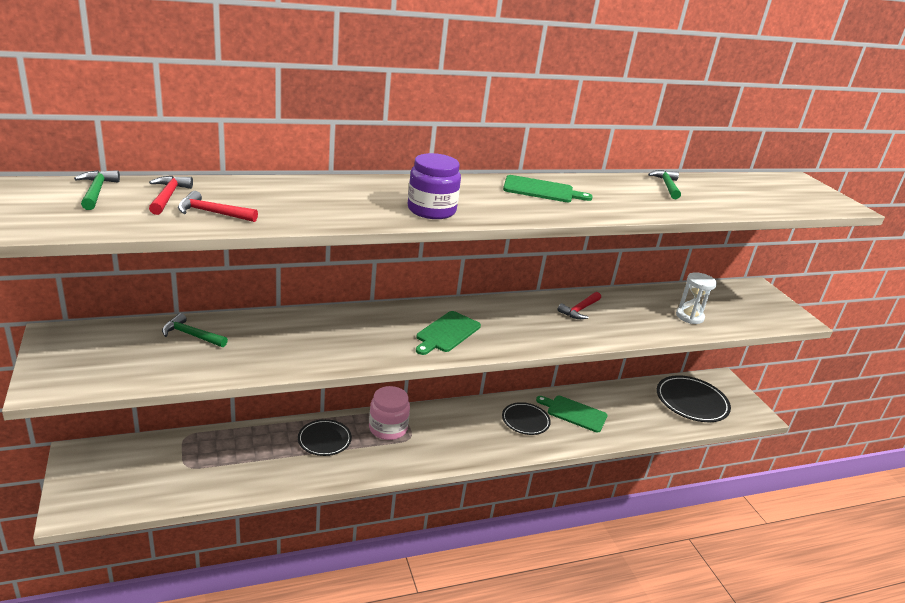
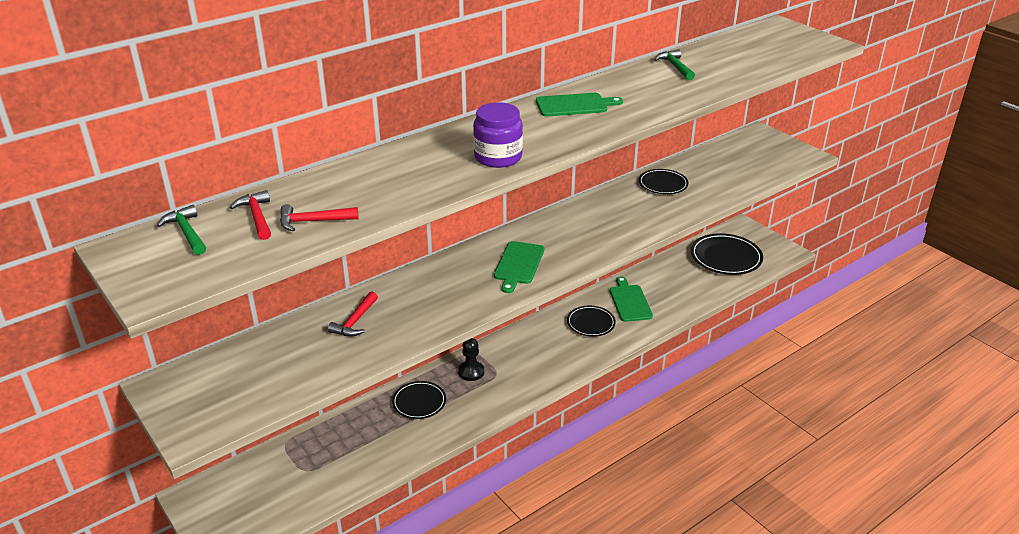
camera: 15 degrees left, 5 degrees up
(191, 335) = (288, 342): green hammer -> none
(388, 428) = (471, 372): pink jar -> black pawn
(574, 413) = (630, 301): green cutting board -> green cutting board turned 75 degrees clockwise
(580, 310) = (620, 204): red hammer -> red hammer (355, 321)
(633, 304) = (663, 184): none -> black plate
(689, 316) = (716, 181): white hourglass -> none

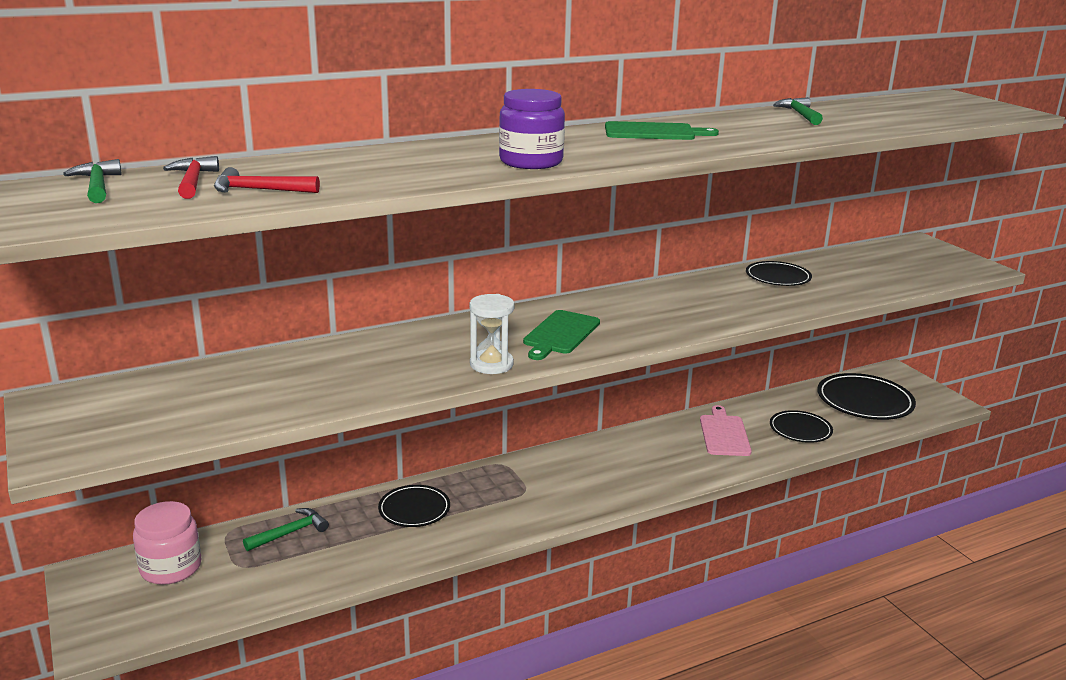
camera: 10 degrees right, 10 degrees down
(254, 480) = (171, 567): none -> pink jar
(333, 436) = (290, 533): none -> green hammer
(355, 321) = (326, 366): red hammer -> none
(471, 372) = (493, 484): black pawn -> none
(477, 302) = (491, 364): none -> white hourglass
(590, 323) = (666, 451): black plate -> black plate (800, 430)
(630, 301) = (724, 434): green cutting board -> pink cutting board

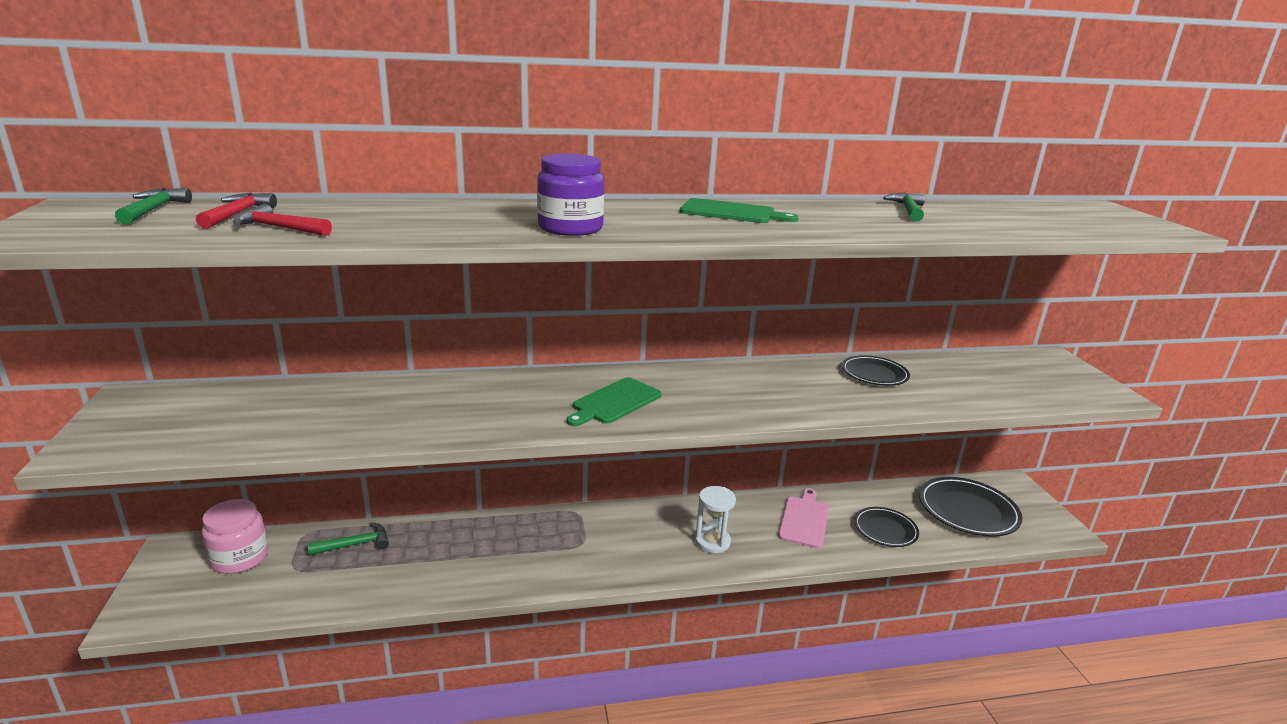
camera: 15 degrees right, 0 degrees up
(414, 509) = (473, 543): black plate -> none
(491, 364) = (525, 423): white hourglass -> white hourglass (712, 542)

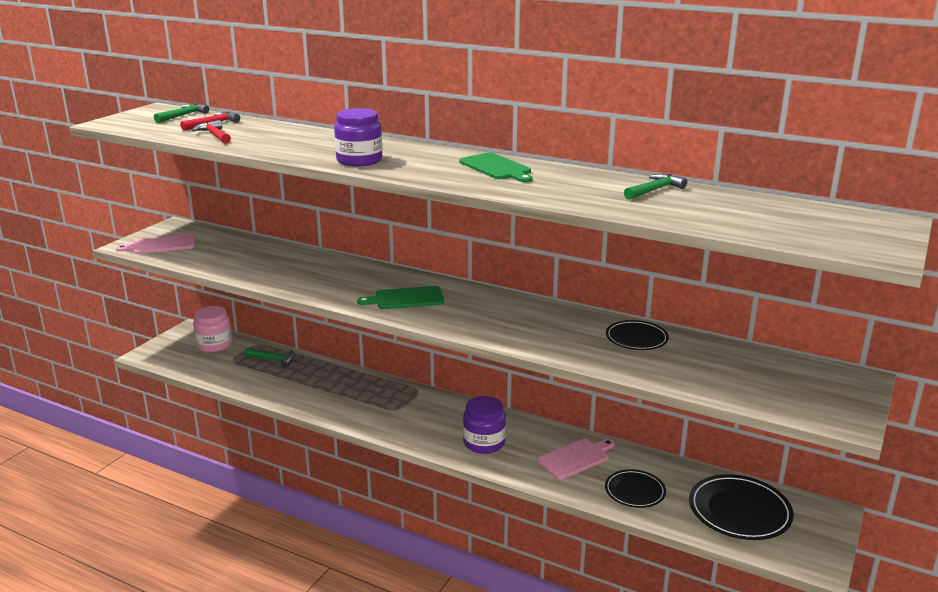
camera: 40 degrees right, 0 degrees up
(149, 432) = (161, 245): none -> pink cutting board
(712, 542) = (484, 443): white hourglass -> purple jar

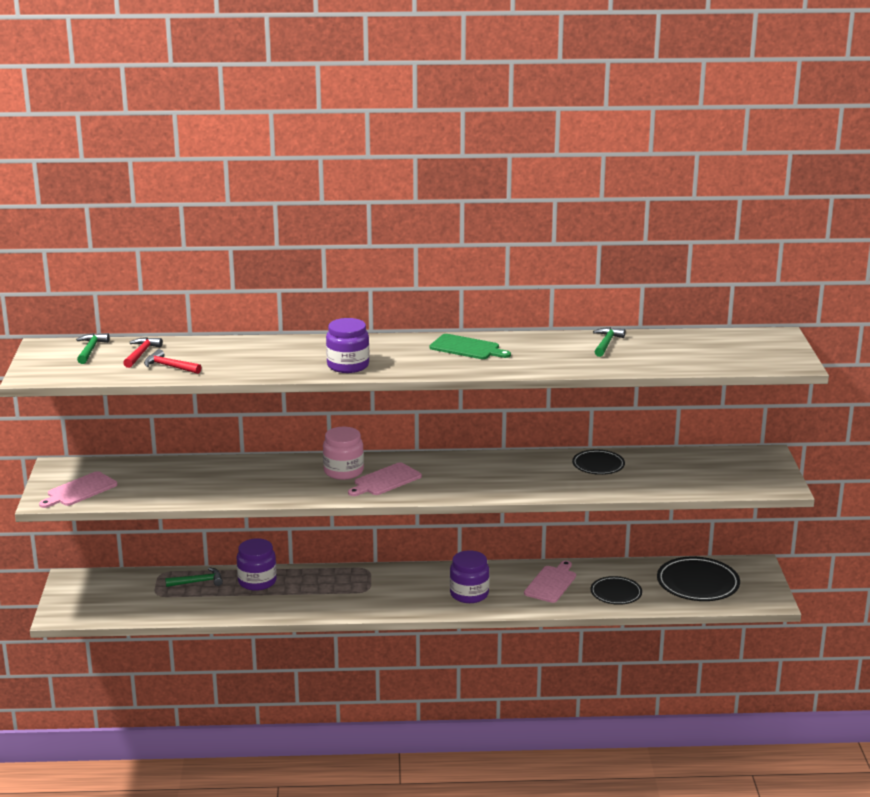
camera: 30 degrees left, 0 degrees up
(214, 345) = (118, 586): pink jar -> pink jar (343, 471)
(317, 373) = (257, 581): none -> purple jar
(406, 298) = (385, 480): green cutting board -> pink cutting board

